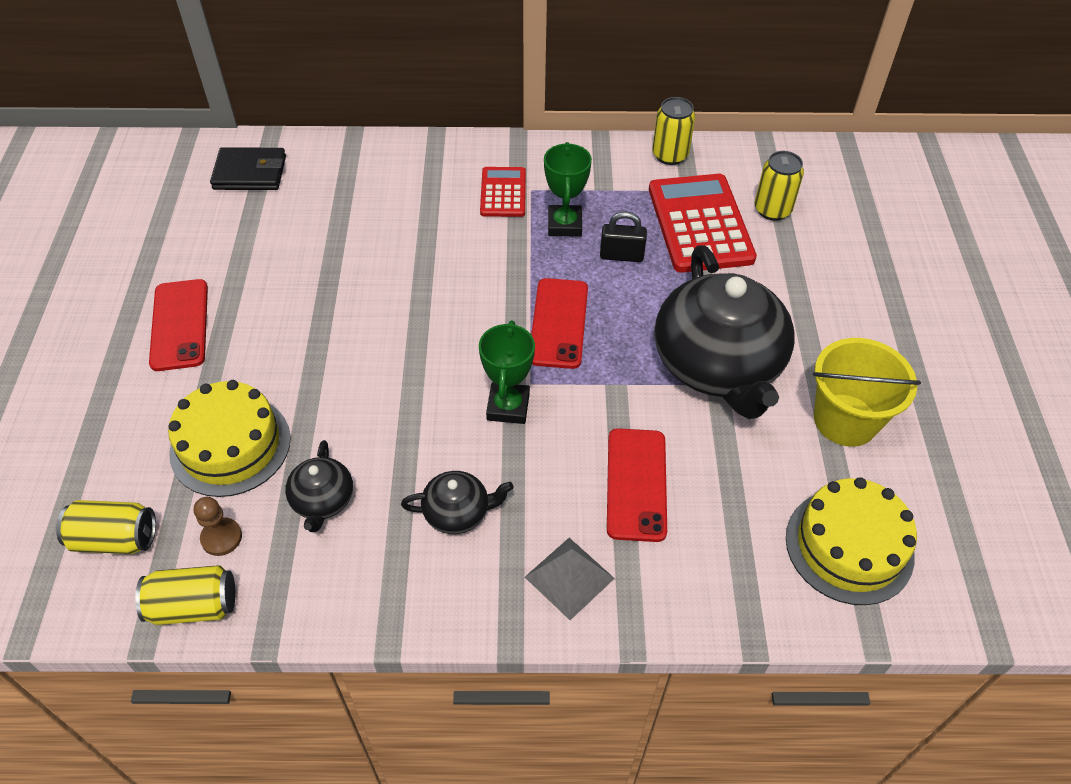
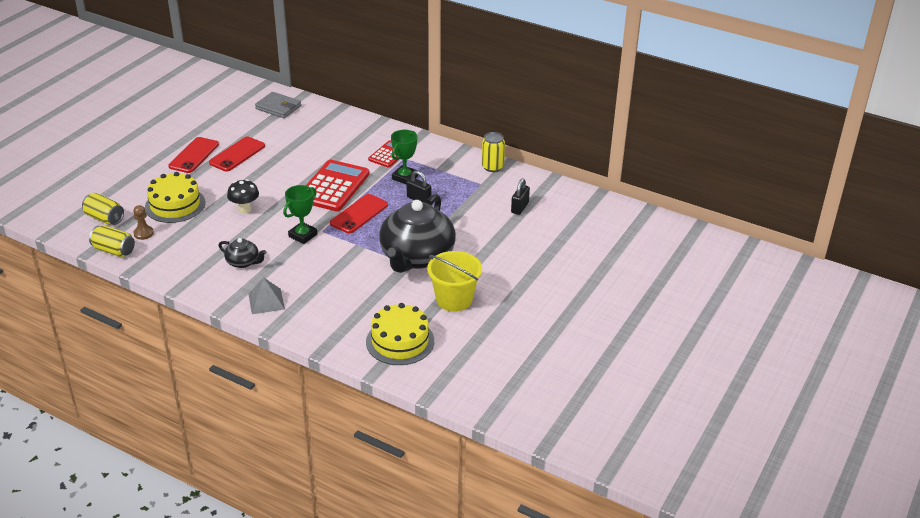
camera: 30 degrees right, 15 degrees down
(250, 173) = (278, 107): black wallet -> grey wallet
(322, 500) = (193, 237): black teapot -> none
(365, 398) = (245, 209): none -> black mushroom
(636, 484) = (329, 283): red phone -> red phone (237, 154)
(700, 224) = (474, 200): red calculator -> red calculator (333, 186)
(772, 210) = (519, 208): yellow can -> black padlock

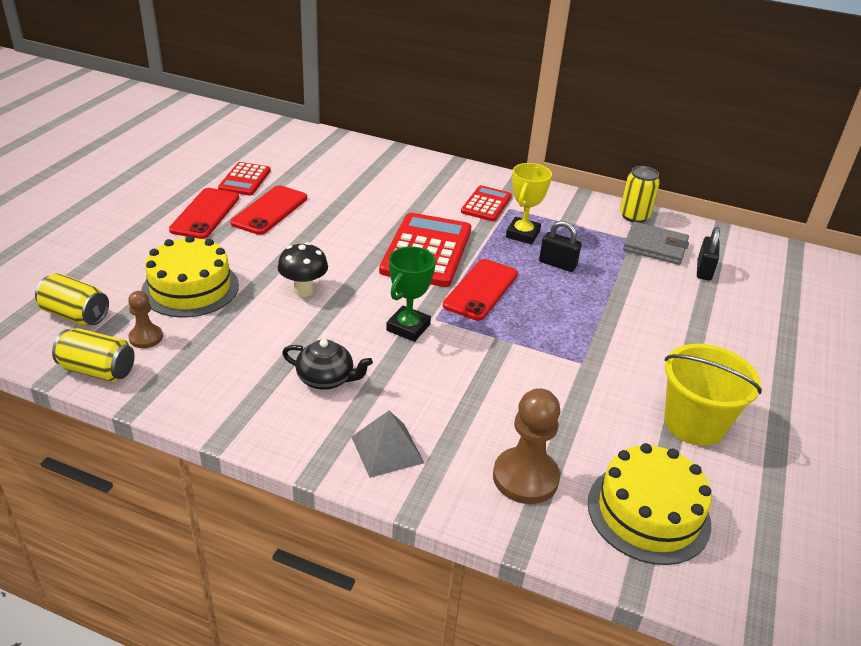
camera: 10 degrees left, 0 degrees up
(226, 131) = (244, 180): none -> red calculator
(278, 107) = (310, 148): grey wallet -> grey wallet (655, 247)
(338, 320) = (525, 477): none -> brown pawn
(404, 177) = (522, 234): green trophy -> yellow trophy
(416, 257) = (598, 353): black teapot -> none

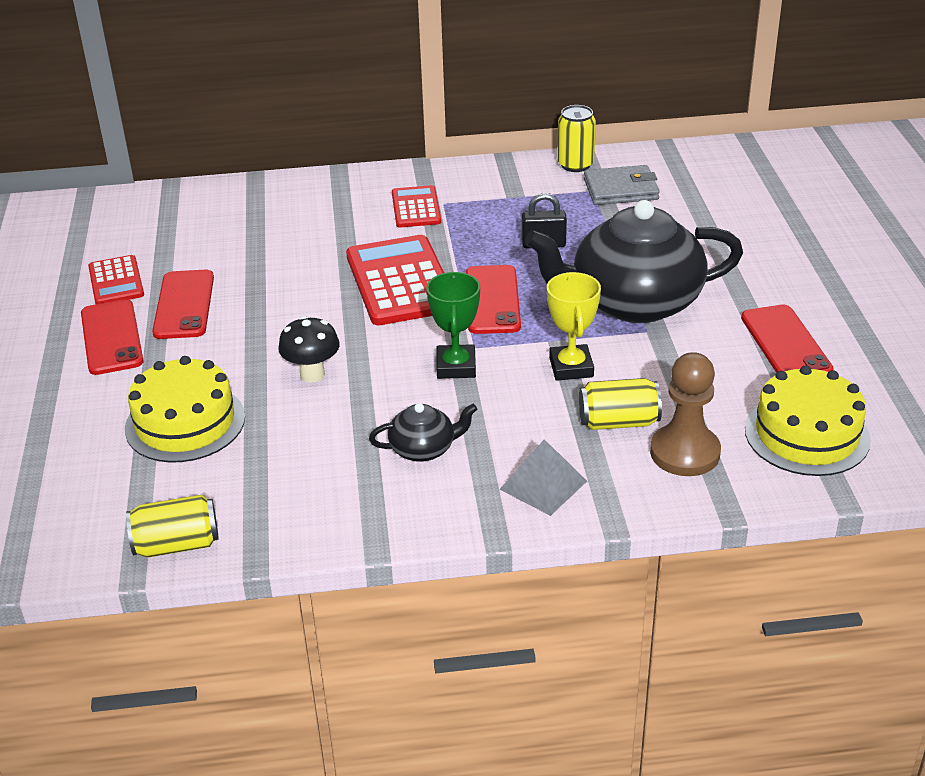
camera: 25 degrees left, 0 degrees up
(75, 315) = (85, 504): yellow can -> yellow can (618, 422)
(146, 337) = (192, 492): brown pawn -> none
(522, 234) = (482, 226): yellow trophy -> yellow trophy (571, 367)
(590, 335) = (633, 302): none -> black teapot
(694, 424) = (785, 344): yellow bucket -> red phone
(704, 270) = (684, 196): black padlock -> none

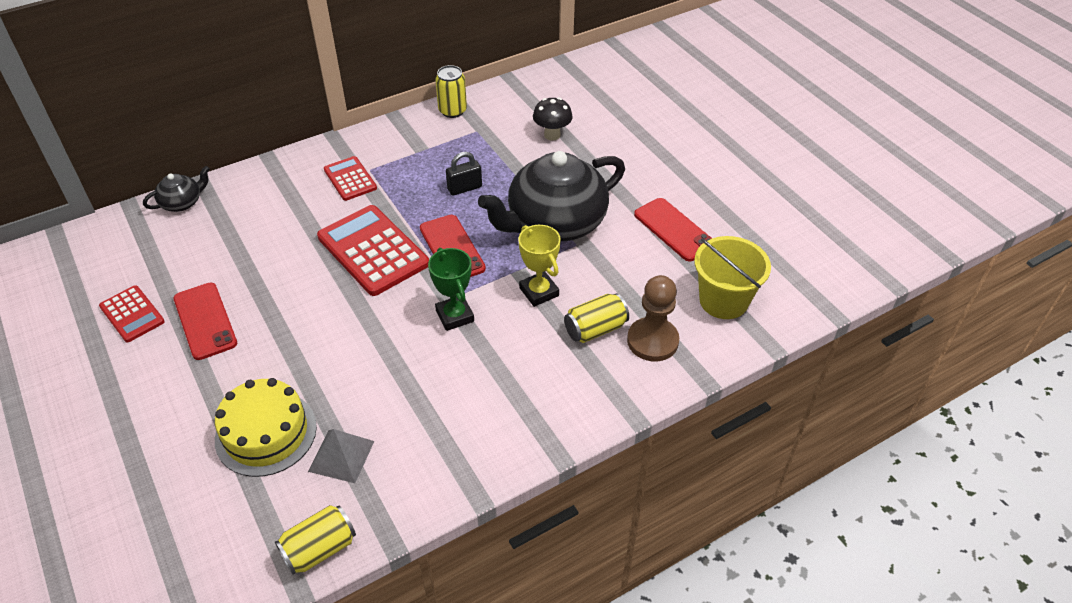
camera: 25 degrees left, 10 degrees up
(111, 337) = (158, 370): red phone -> none
(312, 374) = (347, 356): black mushroom -> black mushroom (552, 135)
(424, 449) = (468, 397): black teapot -> black teapot (182, 203)
(543, 485) = (570, 400): grey pyramid -> grey pyramid (341, 456)
(621, 190) = (497, 125): grey wallet -> none
(807, 434) = (723, 301): yellow cake -> yellow bucket

